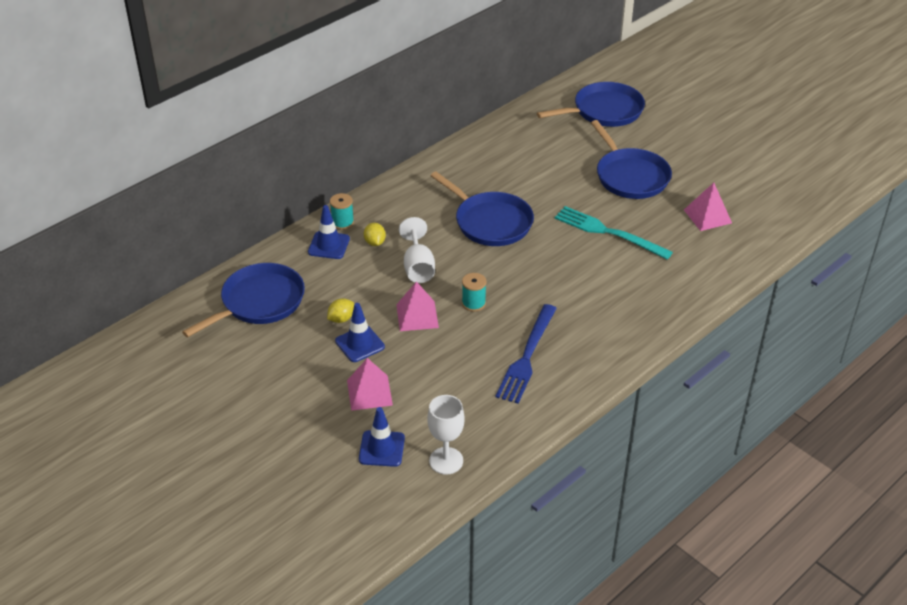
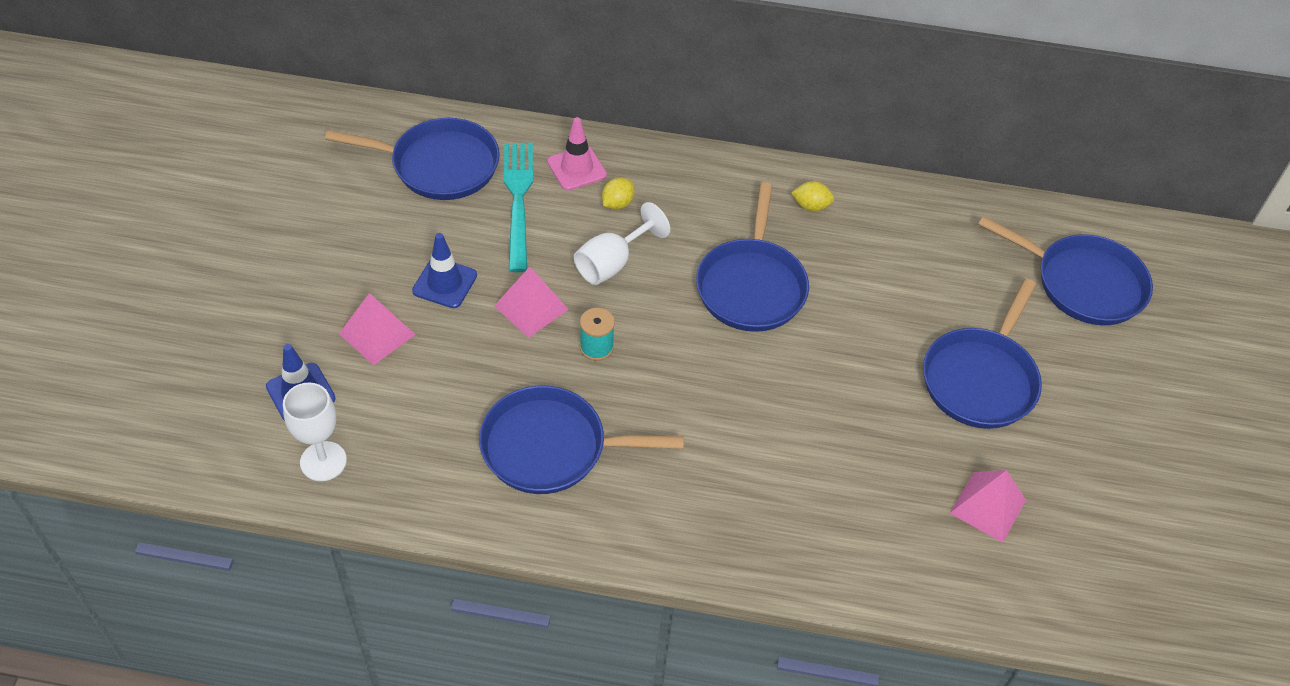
camera: 50 degrees right, 10 degrees up
(329, 245) = (577, 168): blue traffic cone -> pink traffic cone
(341, 319) = (470, 245): yellow lemon -> yellow lemon (811, 206)
(342, 222) = (624, 158): turquoise spool -> none
(527, 356) = (550, 447): blue fork -> blue pan
(609, 232) = (847, 413): turquoise fork -> turquoise fork (518, 201)

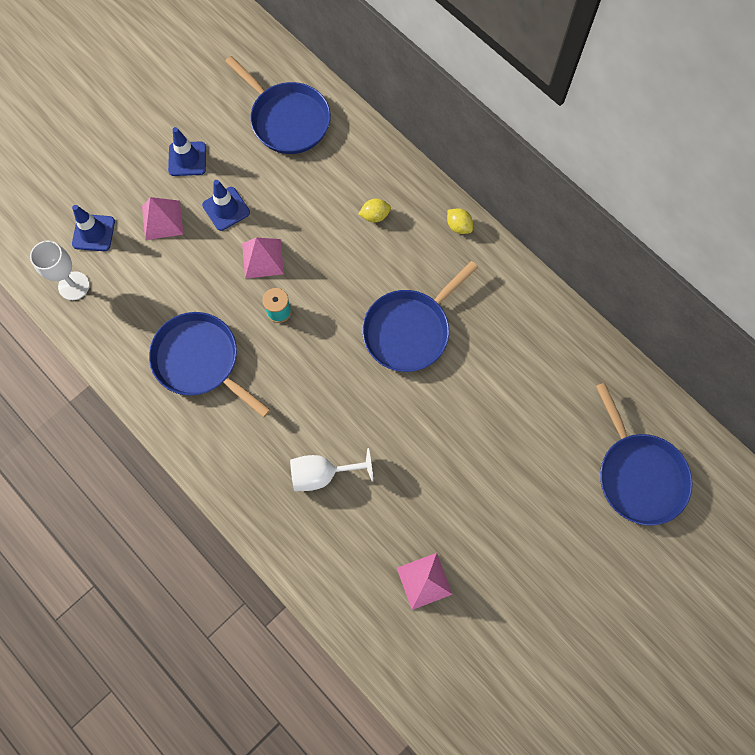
camera: 40 degrees right, 20 degrees up
(354, 259) = (187, 159): none -> blue traffic cone
(518, 201) = (315, 176): turquoise fork -> none
(577, 168) = (370, 173): pink traffic cone -> none
(612, 263) = (336, 258): white goblet -> white goblet (322, 474)
(811, 206) = (500, 296): yellow lemon -> yellow lemon (458, 226)
(981, 379) = (500, 495): blue pan -> none

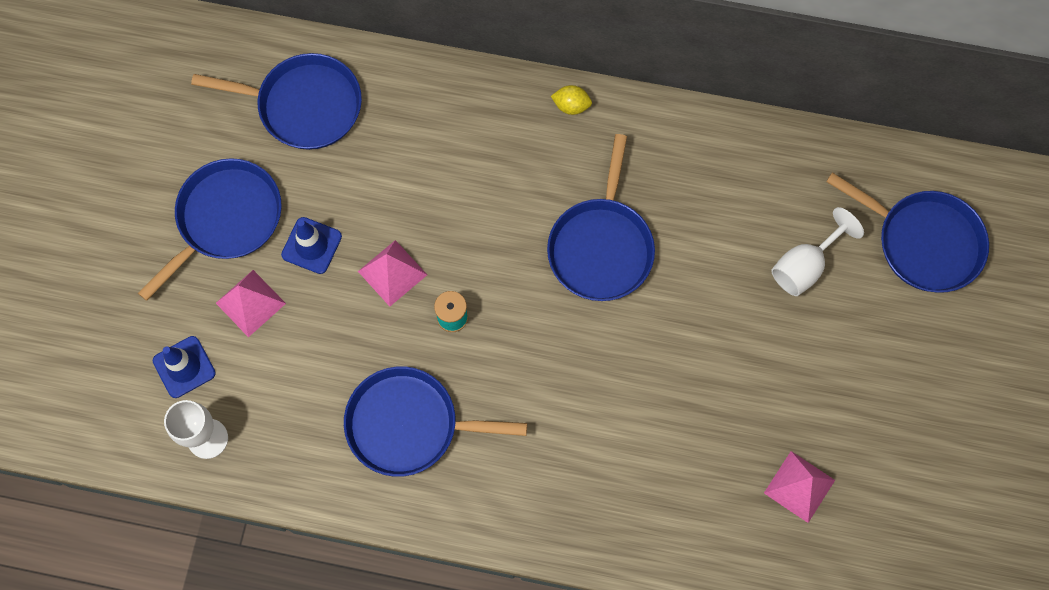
camera: 35 degrees left, 0 degrees up
(187, 159) = (226, 218): blue traffic cone -> blue pan
(322, 474) = (623, 452): white goblet -> white goblet (804, 266)
(375, 216) = (476, 150): yellow lemon -> none

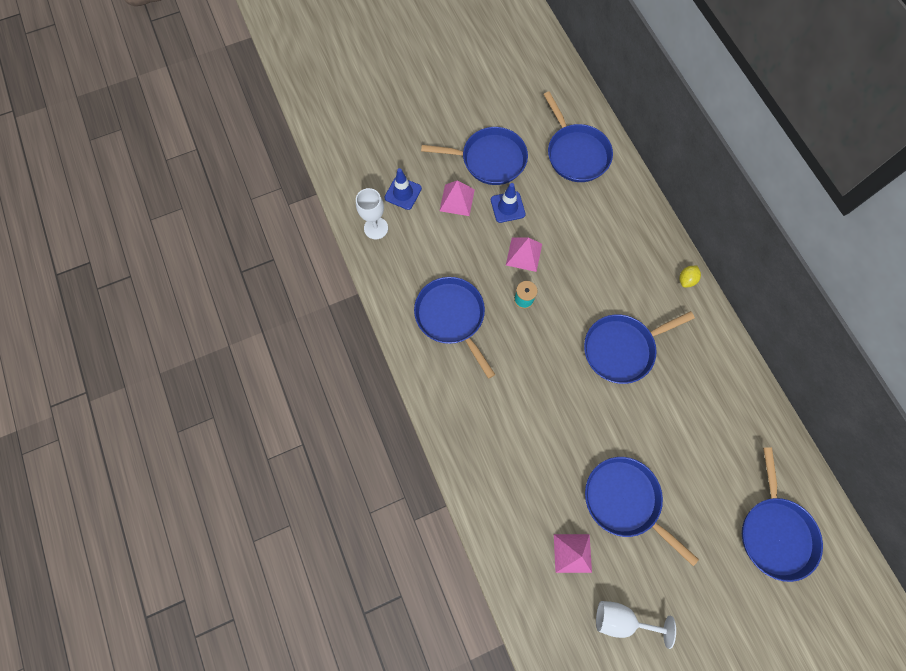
camera: 55 degrees right, 0 degrees up
(571, 106) = (686, 280): yellow lemon -> yellow lemon turned 60 degrees clockwise
(779, 381) = (624, 500): none -> blue pan
(804, 266) = (702, 469): white goblet -> white goblet (621, 619)

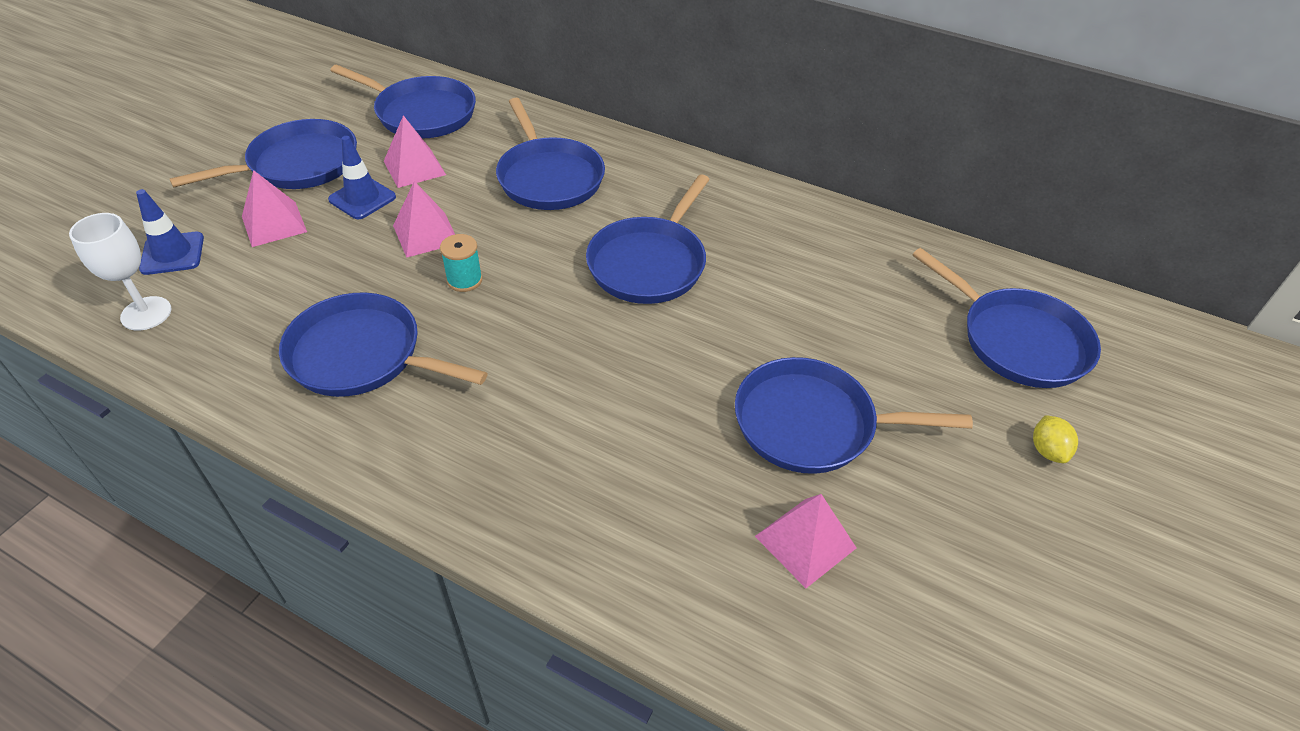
camera: 40 degrees left, 25 degrees down
(546, 198) = (414, 168): none -> pink pyramid
(612, 251) = (549, 178): none -> blue pan
(621, 619) = (956, 580): white goblet -> none
(686, 280) = (666, 162): yellow lemon -> yellow lemon (1047, 450)

